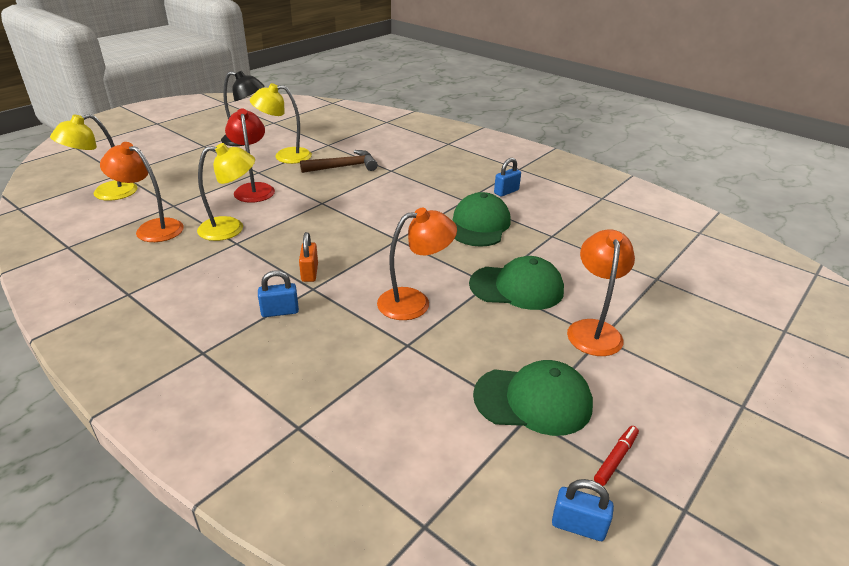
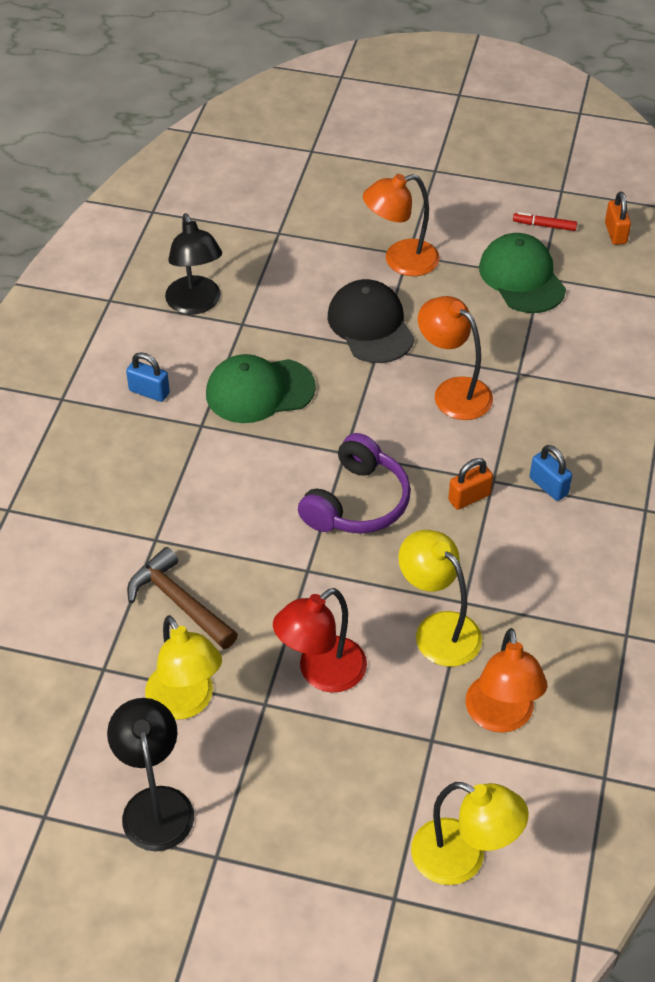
camera: 115 degrees left, 15 degrees up
(352, 231) = (357, 502): none -> purple headphones
(517, 287) = (370, 325): green cap -> black cap
(578, 526) = (615, 233): blue padlock -> orange padlock
(582, 224) = (196, 304): none -> black lamp

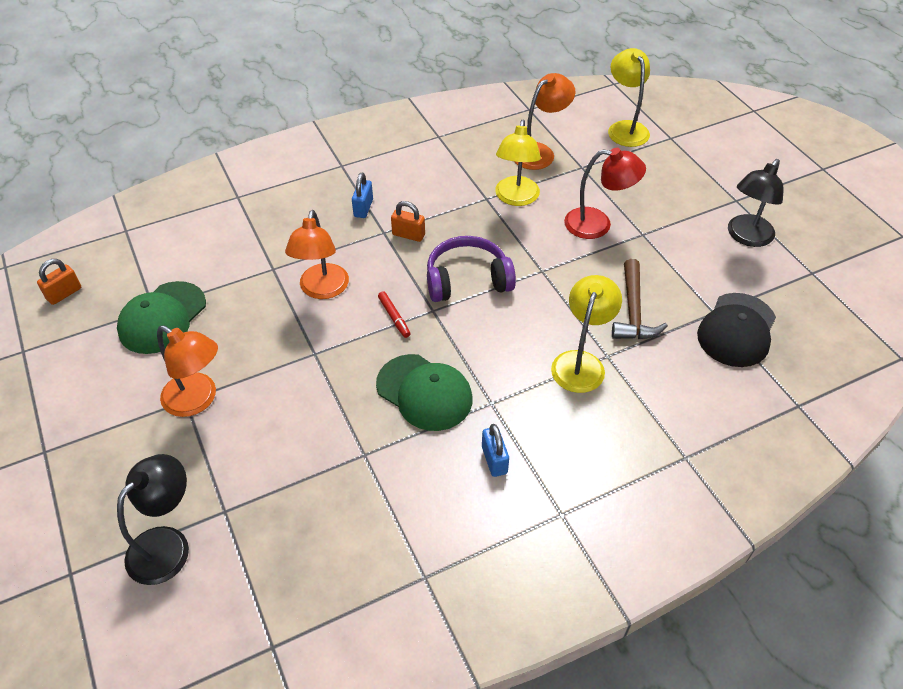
camera: 130 degrees left, 0 degrees up
(186, 703) = (684, 264): yellow lamp -> yellow lamp (581, 362)
(196, 304) = (370, 504): black lamp -> black lamp (167, 544)
(370, 325) = (293, 372): black cap -> black cap (736, 330)
(544, 225) = (82, 337): red marker -> red marker (394, 317)

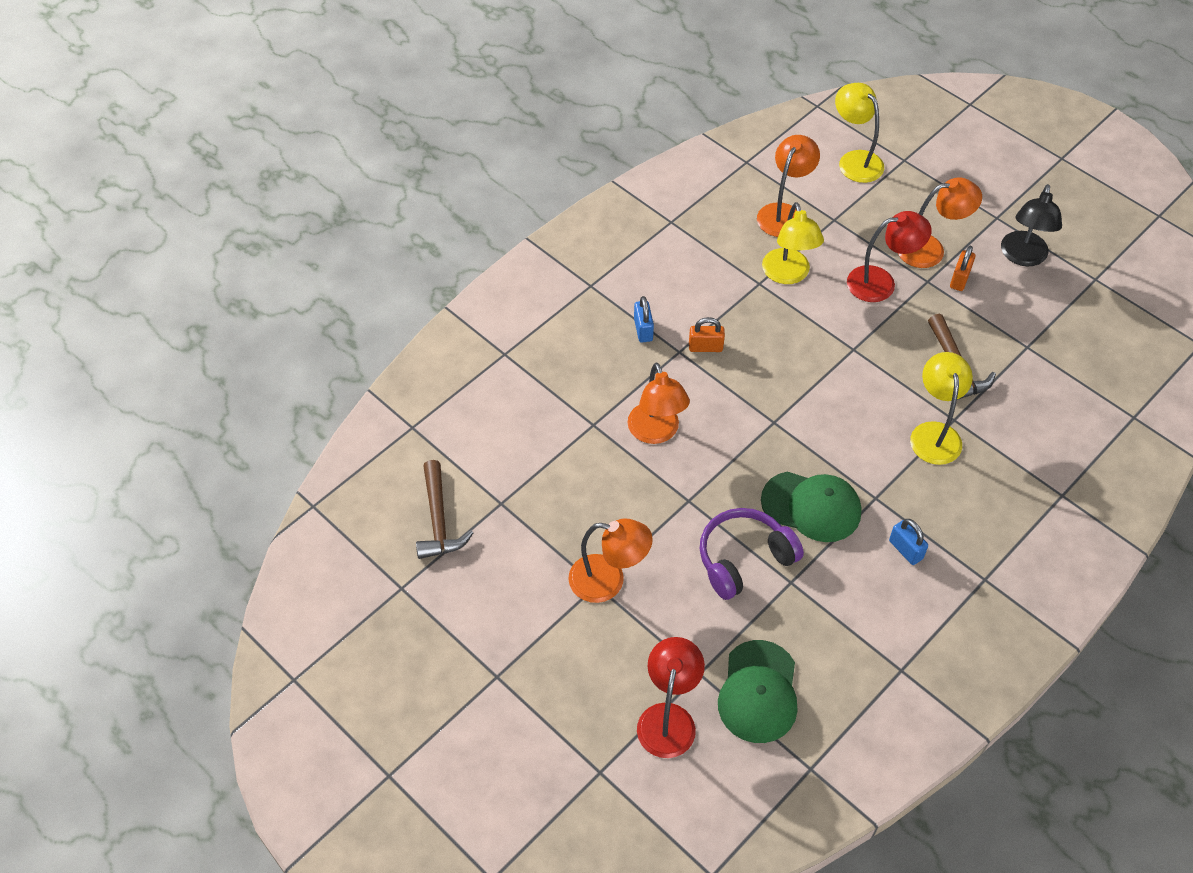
camera: 20 degrees left, 5 degrees up
(64, 293) = (399, 516): orange padlock -> orange padlock (959, 279)
(93, 306) = (438, 520): none -> brown hammer
(162, 318) = (517, 510): green cap -> green cap (758, 692)
(167, 544) = (668, 718): black lamp -> red lamp
(394, 317) = (742, 440): red marker -> none
(467, 280) = (789, 380): purple headphones -> purple headphones (744, 559)
(659, 210) = (930, 249): none -> orange lamp
(736, 330) = (1054, 359): black cap -> none

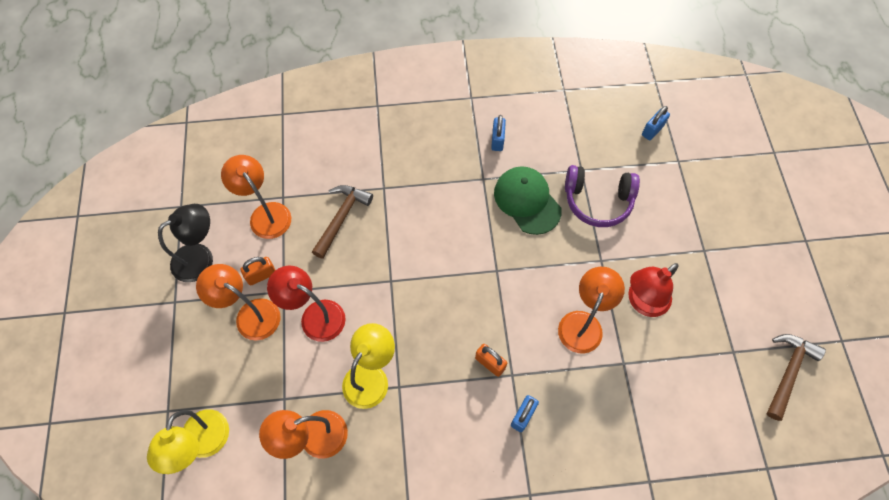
camera: 140 degrees left, 10 degrees up
(608, 581) = (694, 247): orange lamp -> orange lamp (265, 214)
(668, 718) = (714, 151): red lamp -> red lamp (642, 302)
(758, 692) = (652, 130): green cap -> blue padlock
(934, 433) = (405, 188): yellow lamp -> none

